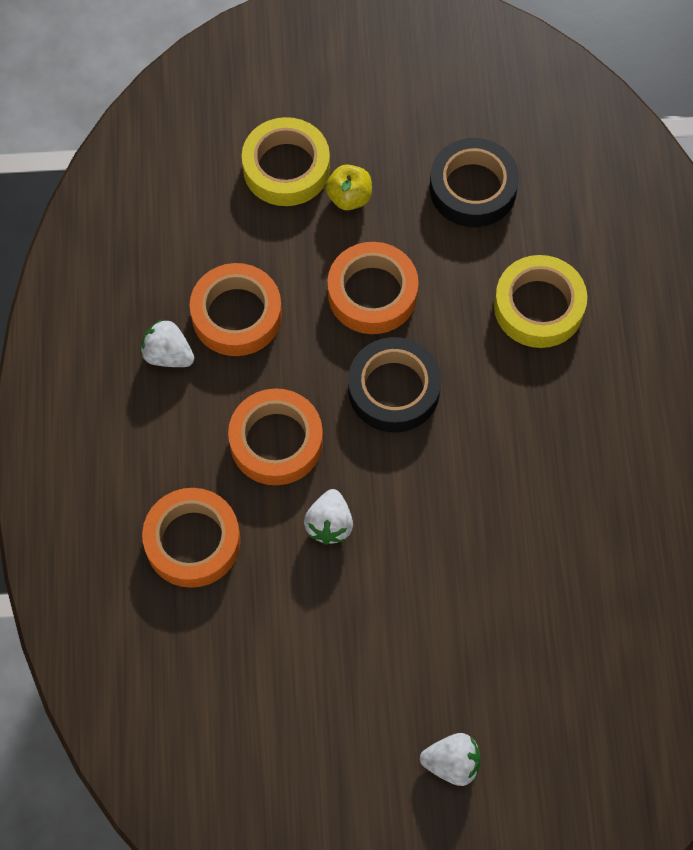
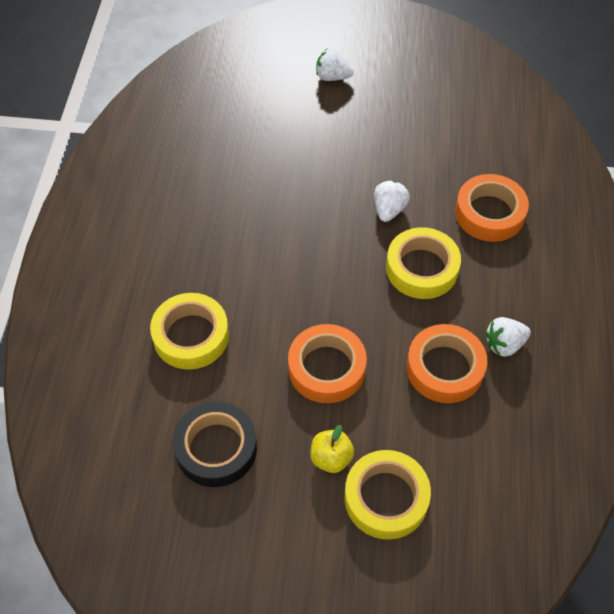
camera: 170 degrees left, 10 degrees down
(168, 355) = (504, 344): white strawberry -> white strawberry turned 120 degrees clockwise
(276, 441) = (422, 268): orange tape -> yellow tape
(394, 389) = (324, 291): black tape -> none

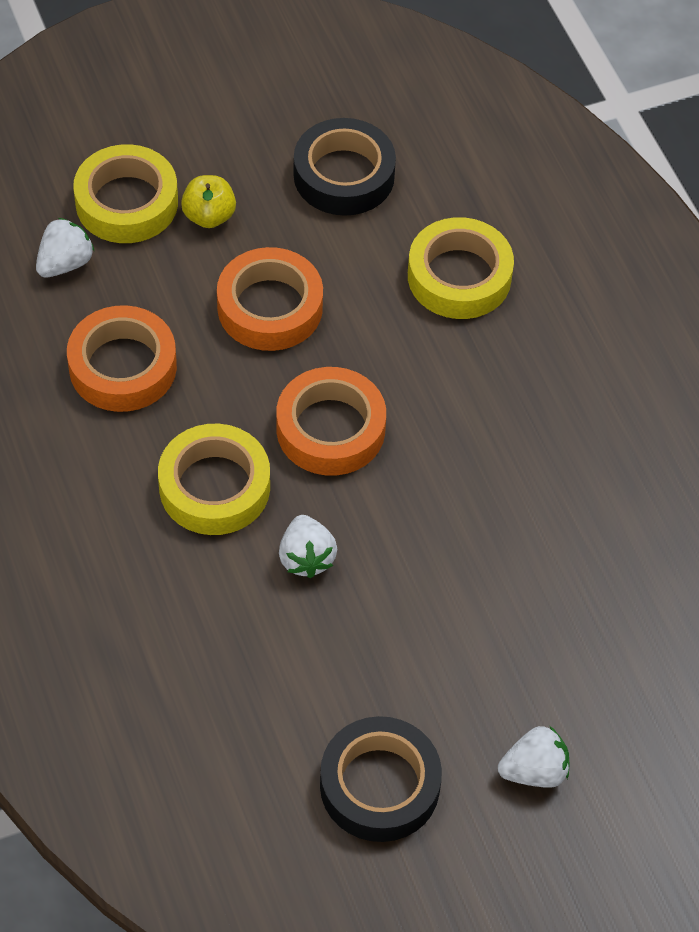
camera: 150 degrees right, 0 degrees up
(410, 98) = (379, 785): none -> black tape
(489, 213) = (154, 617): orange tape -> orange tape (330, 429)
(504, 344) = (57, 428): white strawberry -> white strawberry (65, 263)

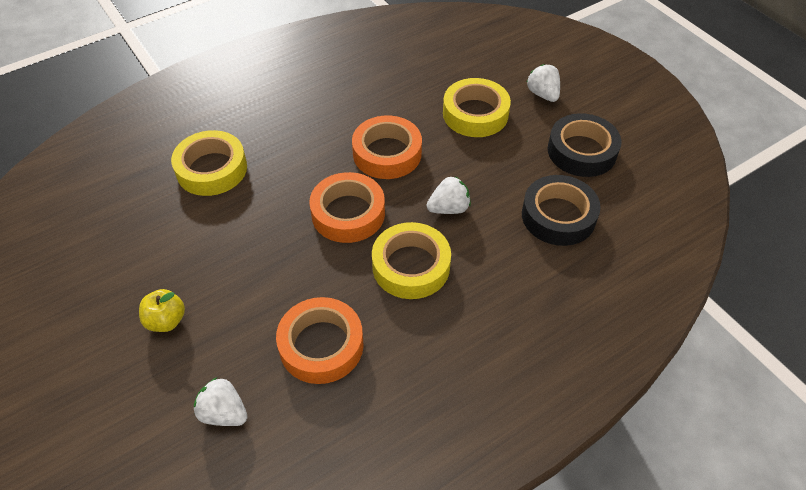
camera: 100 degrees left, 5 degrees down
(126, 202) = (154, 382): yellow tape -> yellow tape (475, 114)
(270, 307) = (251, 265): orange tape -> orange tape (387, 153)
(344, 175) = (122, 244): black tape -> black tape (558, 216)

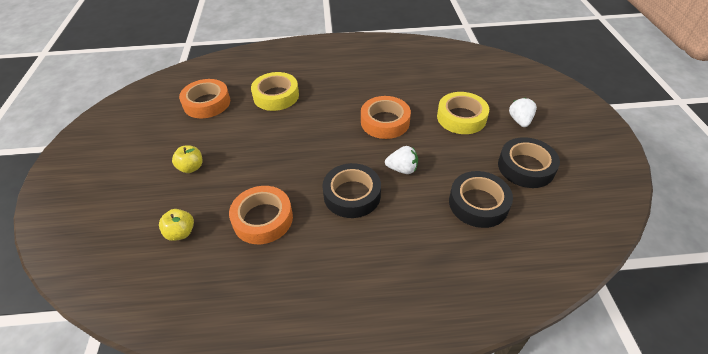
camera: 30 degrees right, 5 degrees down
(224, 413) = (181, 233): white strawberry -> yellow apple
(348, 213) = (335, 148): orange tape -> orange tape (207, 103)
(411, 266) = (352, 195): yellow tape -> black tape

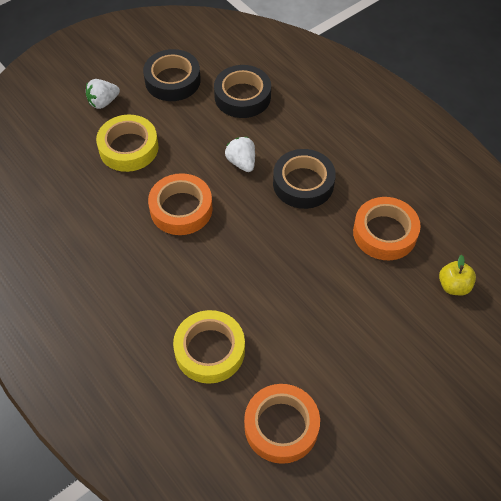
camera: 125 degrees left, 10 degrees up
(191, 167) = (385, 346): yellow apple -> none

